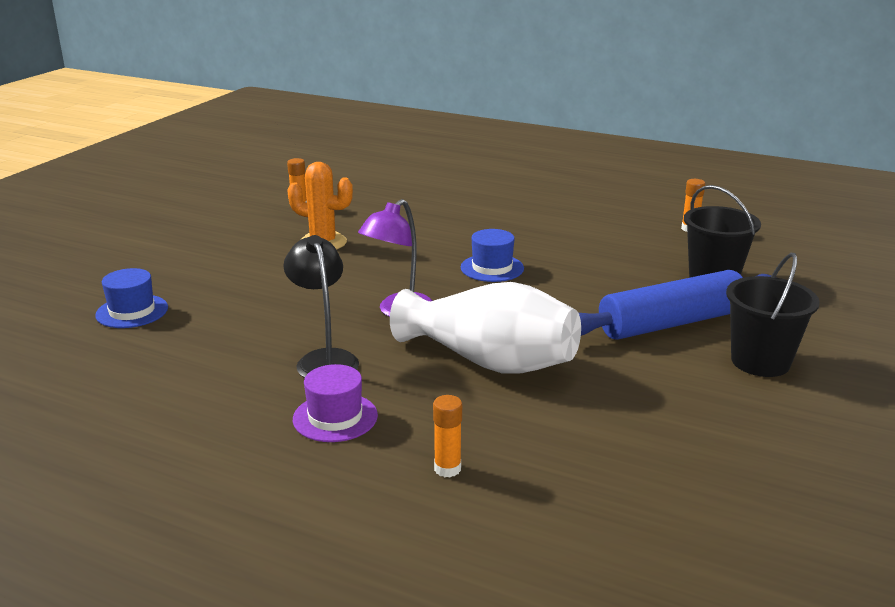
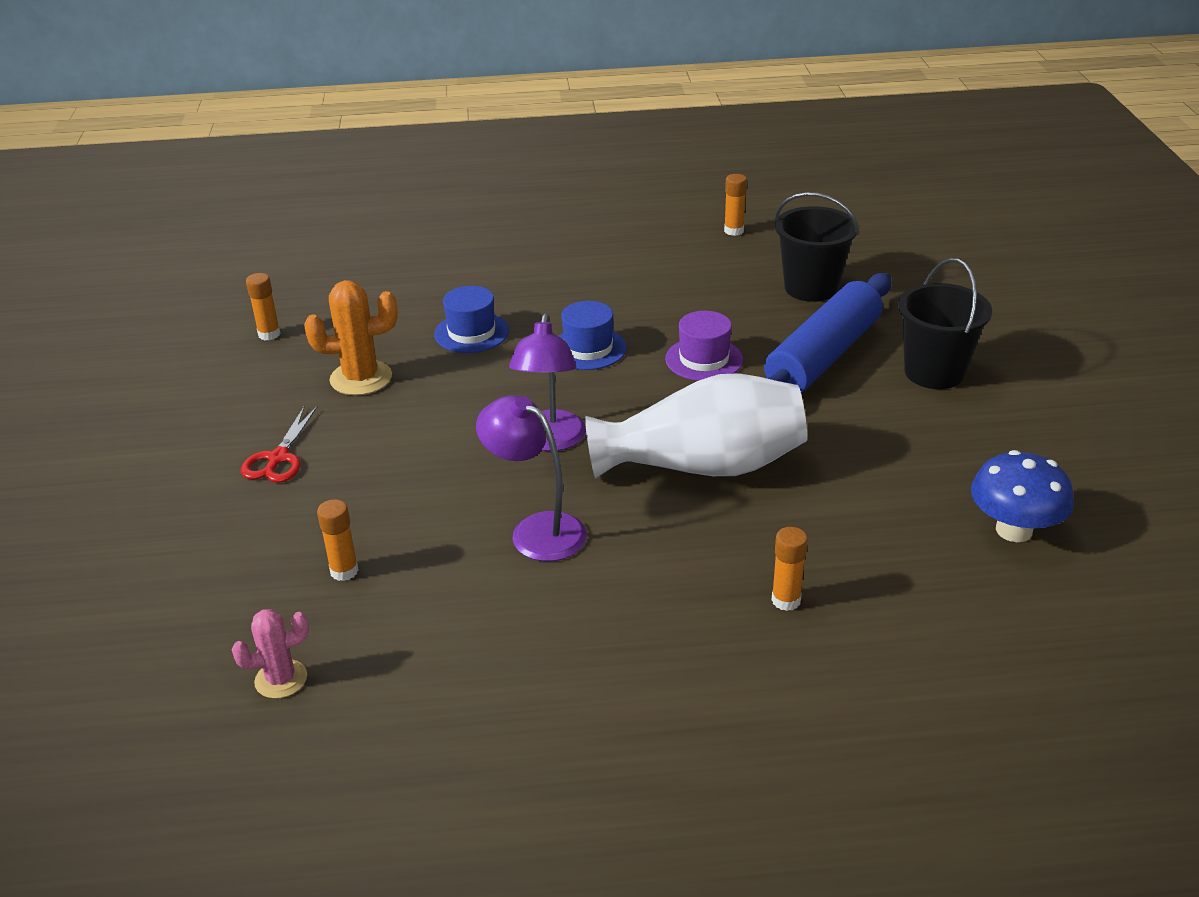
camera: 30 degrees left, 10 degrees up
(70, 383) = (281, 679): none -> pink cactus
(132, 311) = (237, 558): blue hat -> blue hat (471, 332)
(180, 339) = (344, 571): none -> orange glue stick
(221, 269) = (278, 458): none -> red scissors
(324, 359) = (536, 530): black lamp -> purple lamp
(335, 417) = (623, 592): purple hat -> purple hat (704, 359)
(707, 496) = (1014, 530): none -> blue mushroom

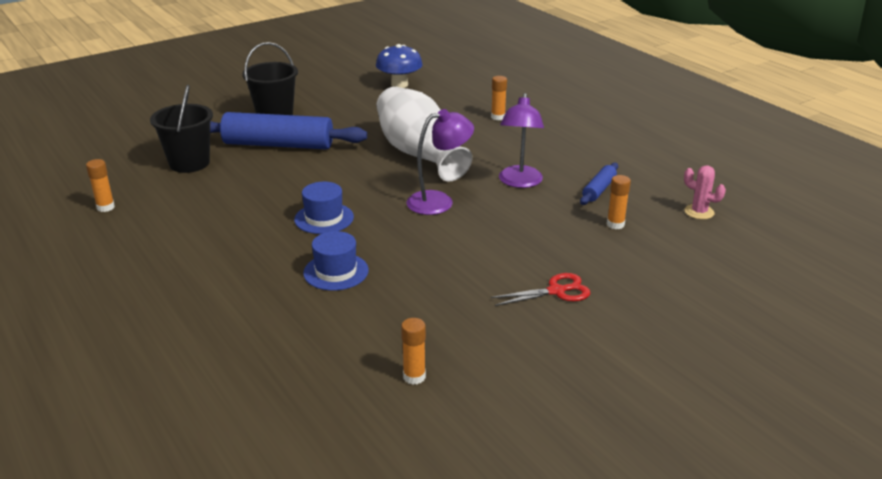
camera: 120 degrees left, 5 degrees down
(361, 378) = (436, 297): orange cactus -> none
(442, 602) = (599, 190): none -> blue rolling pin
(704, 359) = (308, 177): purple hat -> none

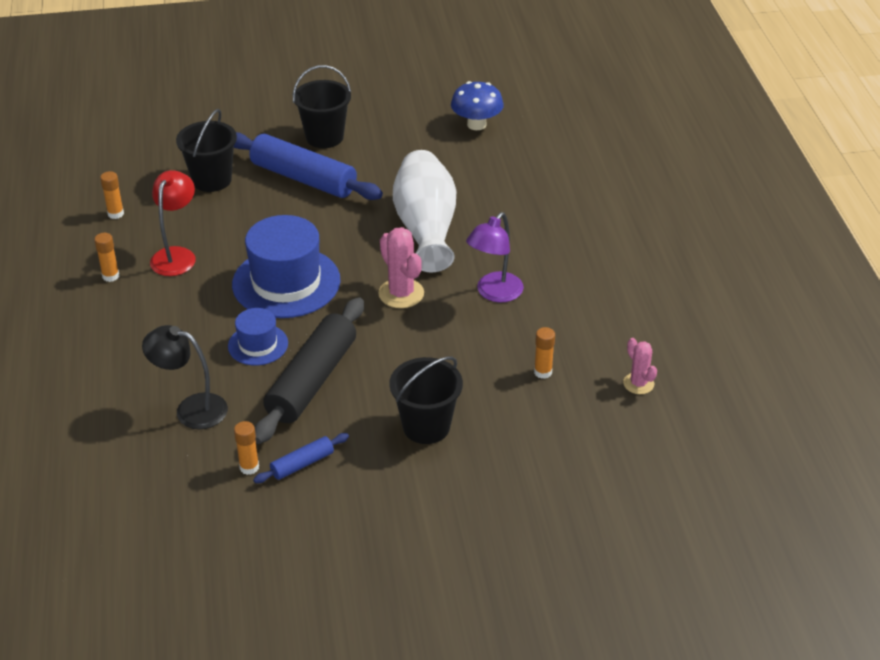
camera: 25 degrees right, 10 degrees up
(195, 224) = (176, 255): none -> red lamp
(308, 343) = (191, 409): none -> black lamp
(324, 218) = (286, 282): blue hat -> blue hat, size x1.89
(415, 285) = (312, 381): none -> black rolling pin
(439, 201) = (401, 293): purple lamp -> pink cactus
(498, 117) = (542, 200): orange glue stick -> orange glue stick (111, 276)
(556, 291) = (426, 426): red scissors -> black bucket
(599, 190) = (564, 326): blue rolling pin -> blue rolling pin (302, 464)

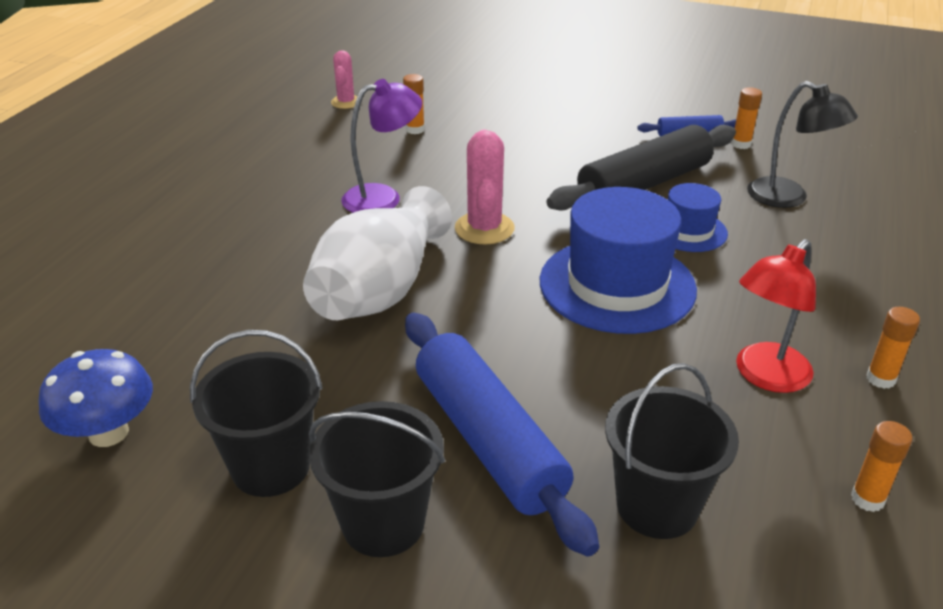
camera: 150 degrees left, 5 degrees down
(426, 426) = (557, 126): black bucket -> black bucket (271, 467)

